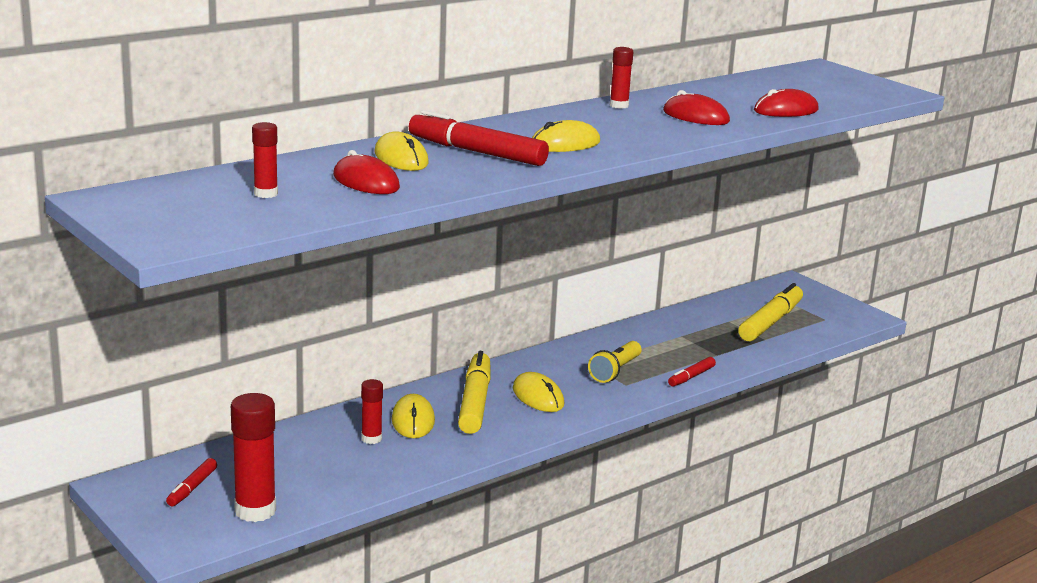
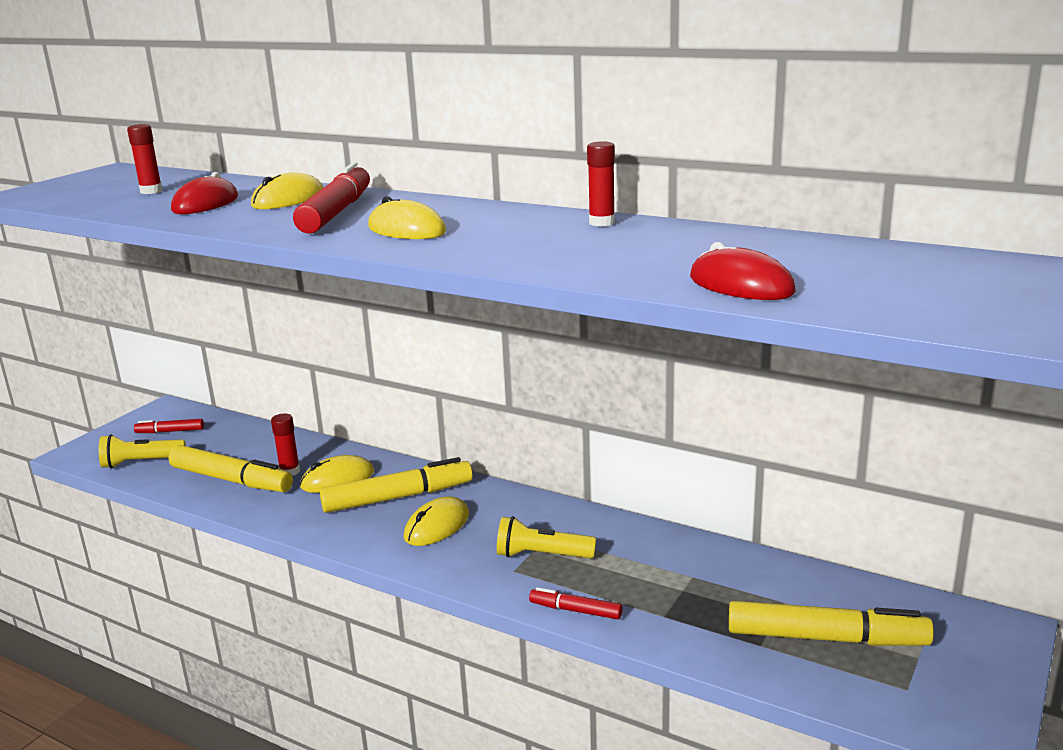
camera: 70 degrees right, 0 degrees up
(255, 511) = (141, 462): red glue stick -> yellow flashlight
(356, 468) = (231, 480): none -> yellow marker
(696, 116) = (616, 253): red mouse -> none

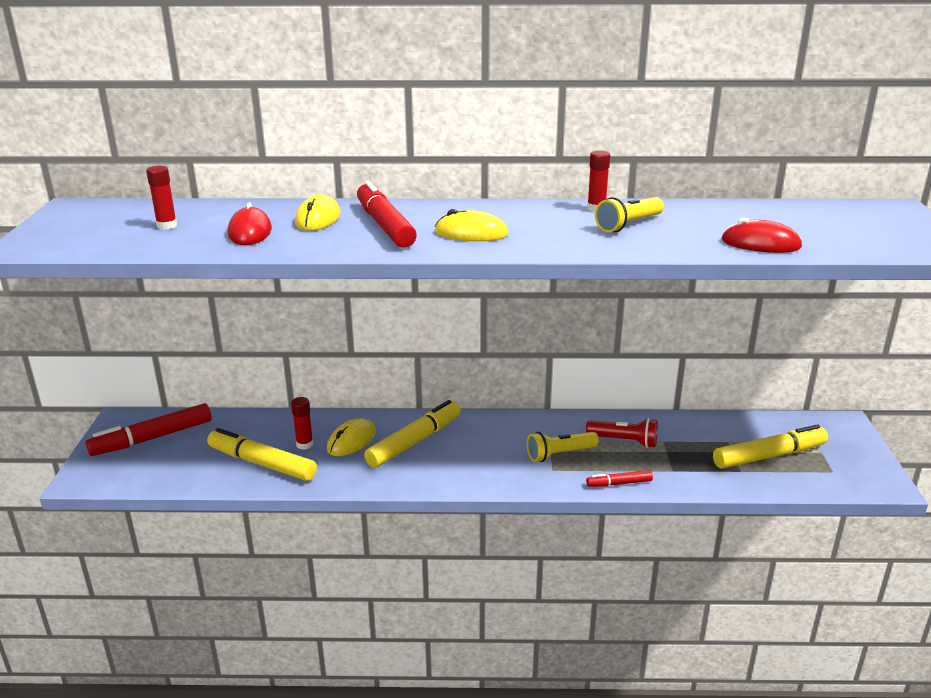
camera: 30 degrees left, 5 degrees up
(141, 462) = (159, 471): yellow flashlight -> yellow flashlight (628, 225)
(170, 431) = (153, 438): red marker -> red marker, size x1.95
(231, 480) = (262, 463): yellow marker -> yellow marker turned 150 degrees counterclockwise
(437, 526) = (467, 454): yellow mouse -> none
(640, 562) = (624, 441): none -> red flashlight

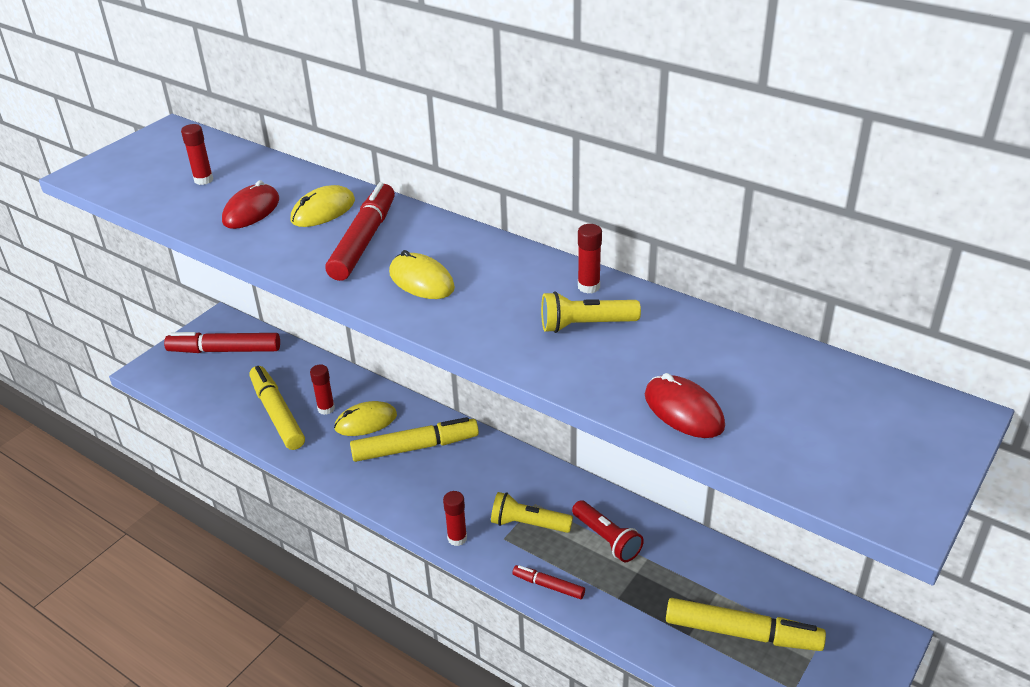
camera: 35 degrees right, 10 degrees up
(518, 483) = (457, 538): none -> red glue stick

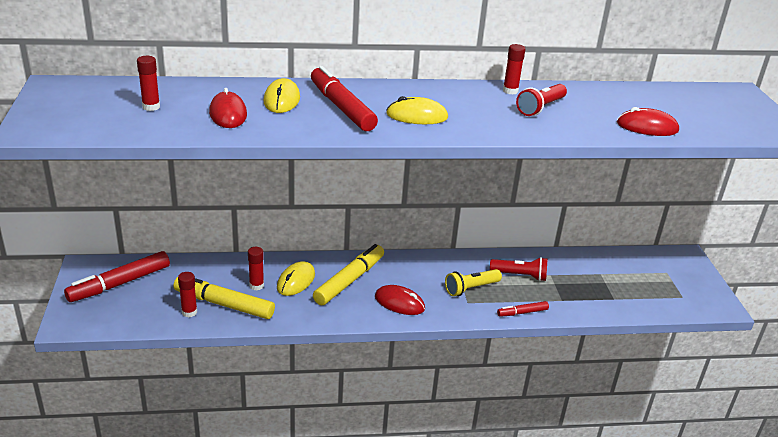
camera: 45 degrees left, 5 degrees down
(432, 499) = (399, 303): none -> red mouse
(457, 538) = (442, 315): red glue stick -> red glue stick (189, 312)
(585, 325) = (540, 108): yellow flashlight -> red flashlight
(741, 633) = (633, 285): yellow marker -> none

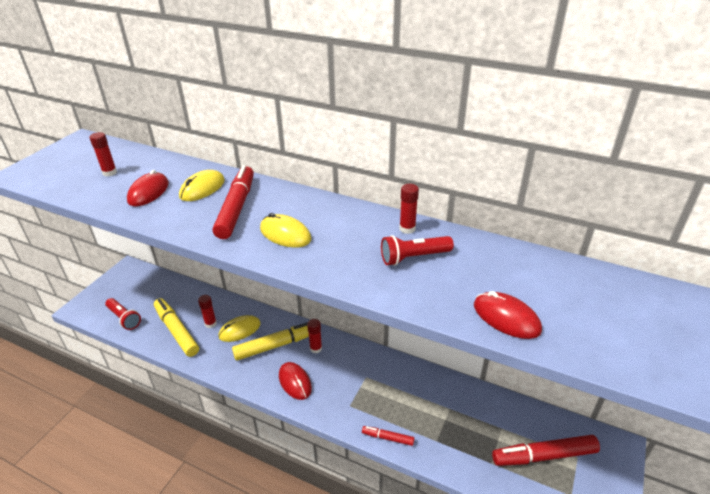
camera: 35 degrees right, 5 degrees up
(120, 283) = (134, 289): red marker -> red marker (544, 456)
(189, 312) = (150, 328): red glue stick -> red glue stick (316, 348)
(470, 288) = (364, 393): yellow flashlight -> none
(520, 275) = (420, 397): red flashlight -> red flashlight (124, 318)

